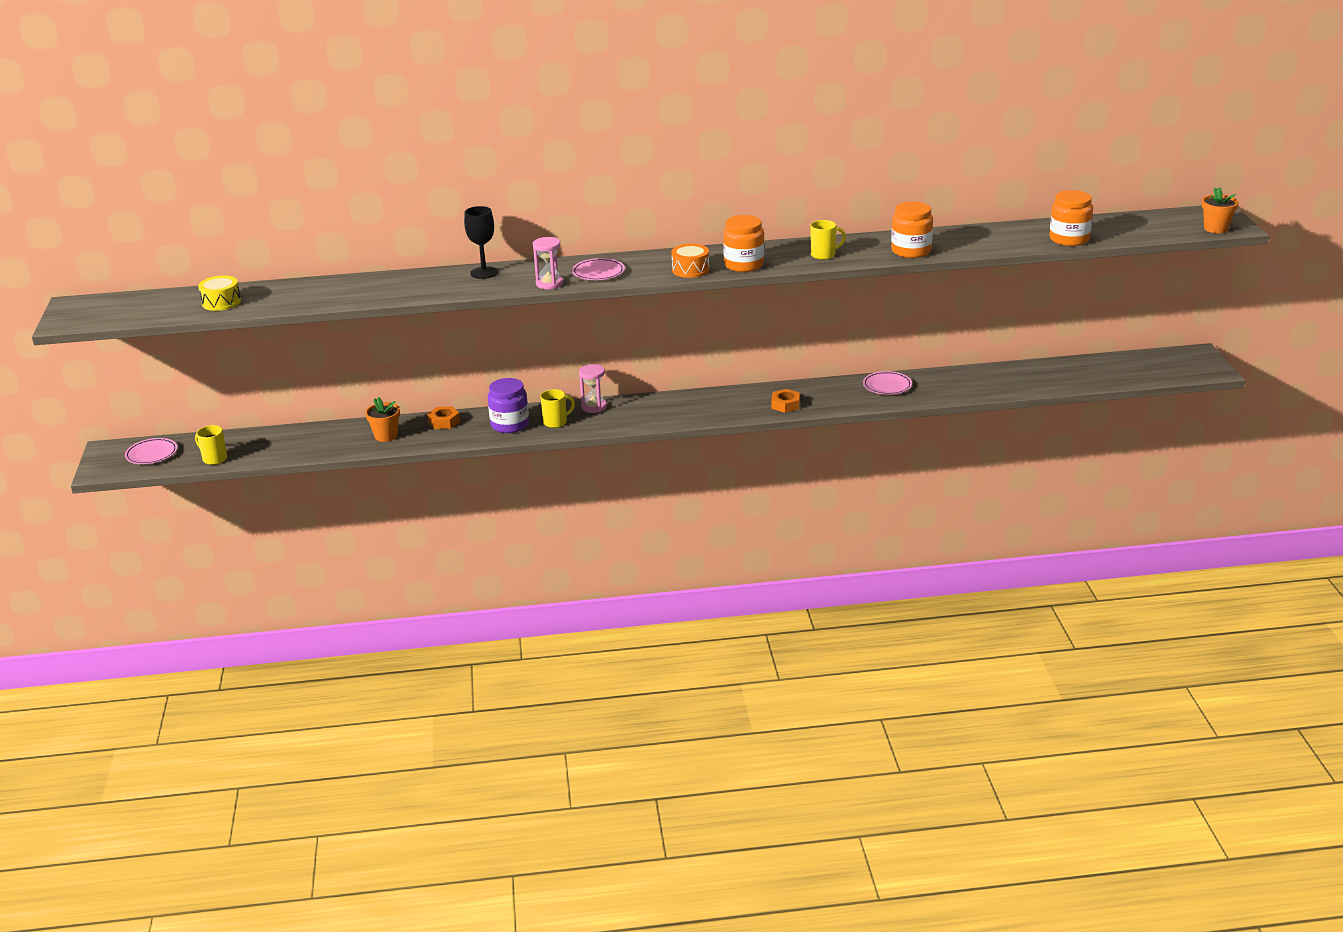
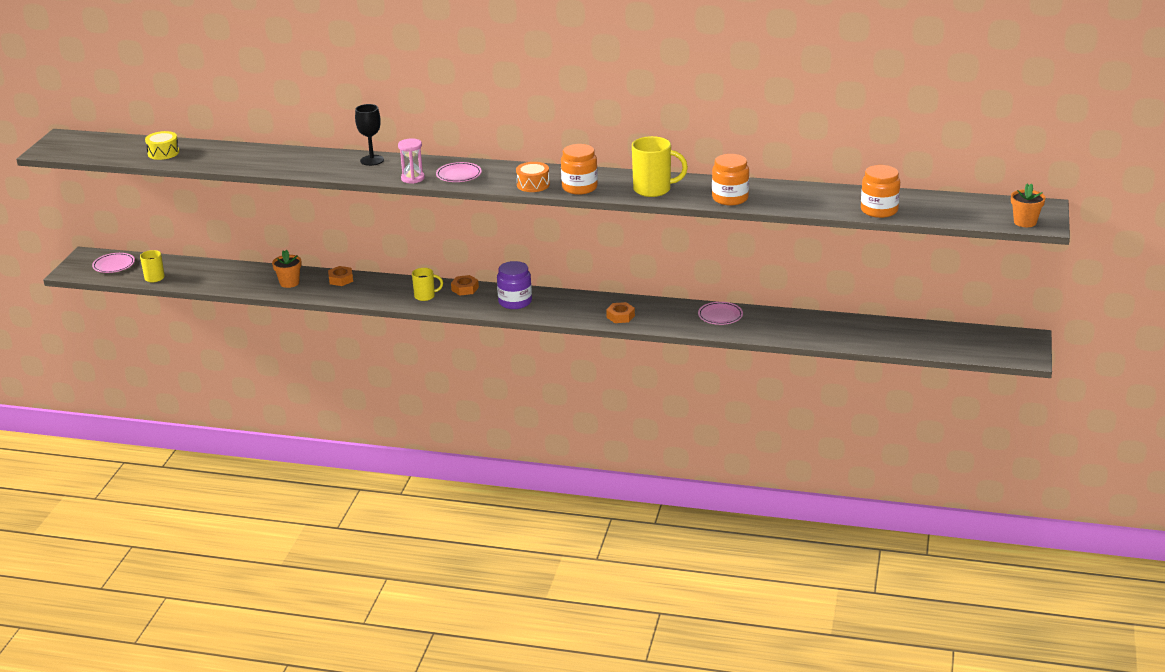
camera: 20 degrees right, 0 degrees up
(510, 425) = (388, 291): purple jar -> purple jar (515, 302)
(594, 407) = (465, 289): pink hourglass -> orange nut
(824, 255) = (653, 189): yellow mug -> yellow mug, size x1.69

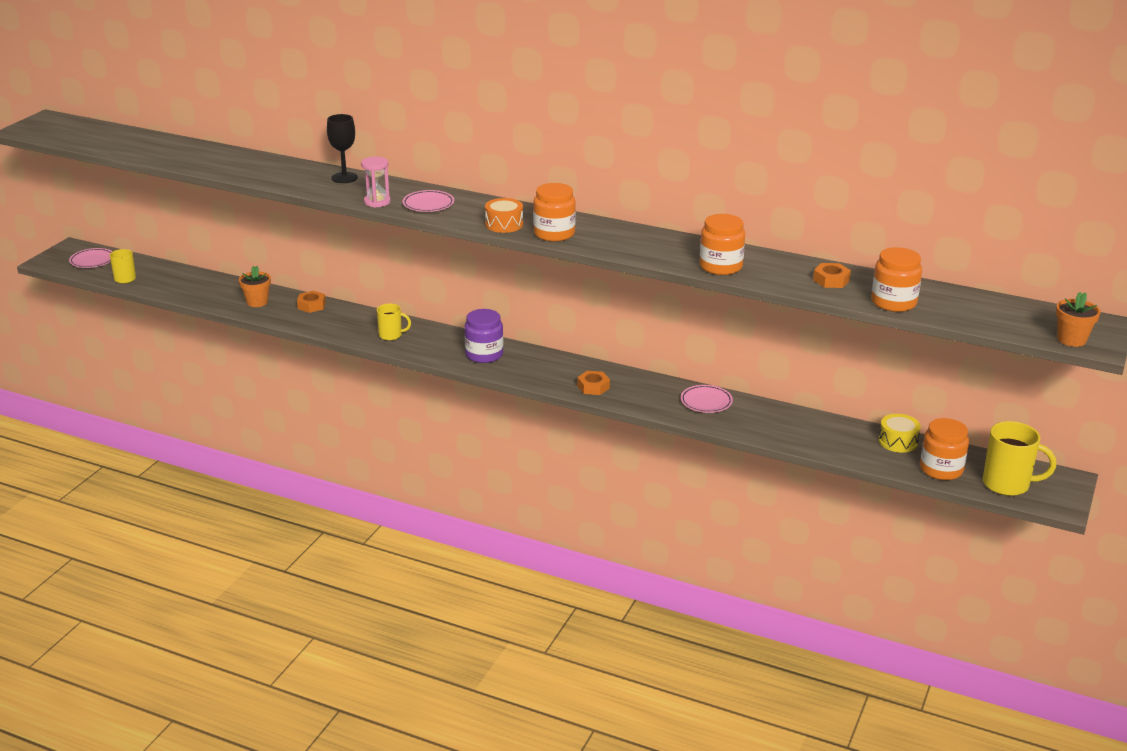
camera: 10 degrees right, 0 degrees up
(163, 153) = (136, 145): yellow drum -> yellow drum (898, 441)
(465, 289) = (436, 333): orange nut -> orange nut (831, 280)
(653, 189) = (636, 246): yellow mug -> yellow mug (1007, 484)
(928, 343) = (941, 469): none -> orange jar

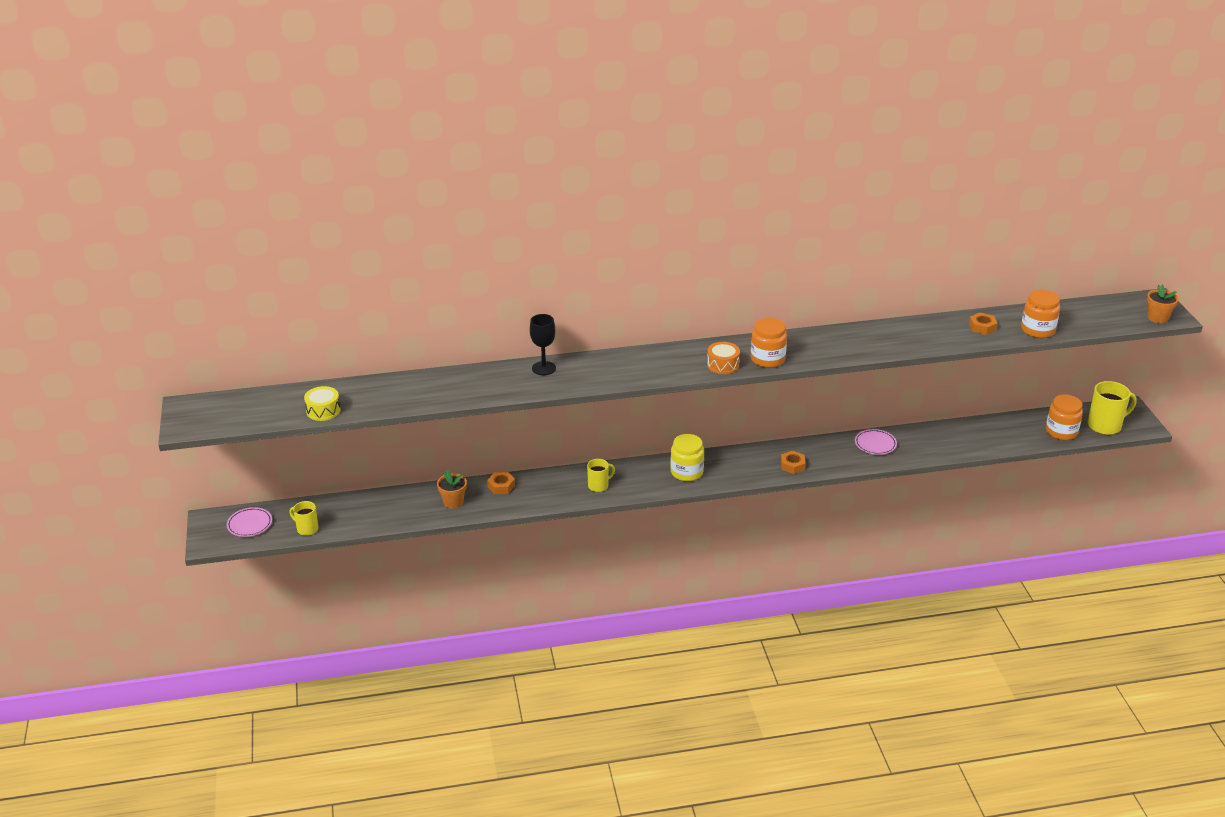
camera: 35 degrees left, 5 degrees up
(377, 202) = (604, 381): pink hourglass -> none
(428, 204) = (643, 368): pink plate -> none
(484, 355) = (686, 472): purple jar -> yellow jar
(720, 267) = (907, 343): orange jar -> none
(898, 441) = (1016, 422): yellow drum -> yellow drum (323, 410)

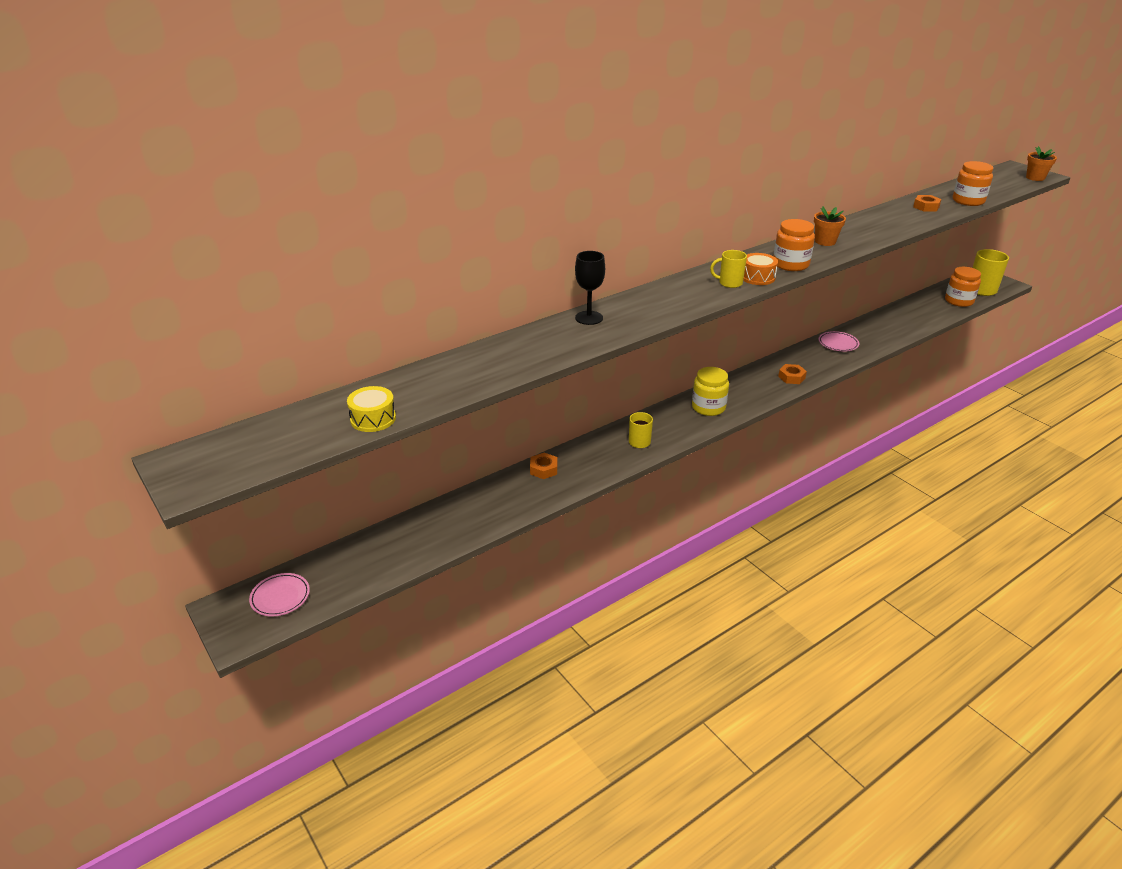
camera: 25 degrees left, 0 degrees up
(307, 529) = (358, 580): yellow mug -> yellow mug (729, 283)
(453, 502) = (506, 500): orange flower pot -> orange flower pot (825, 241)

